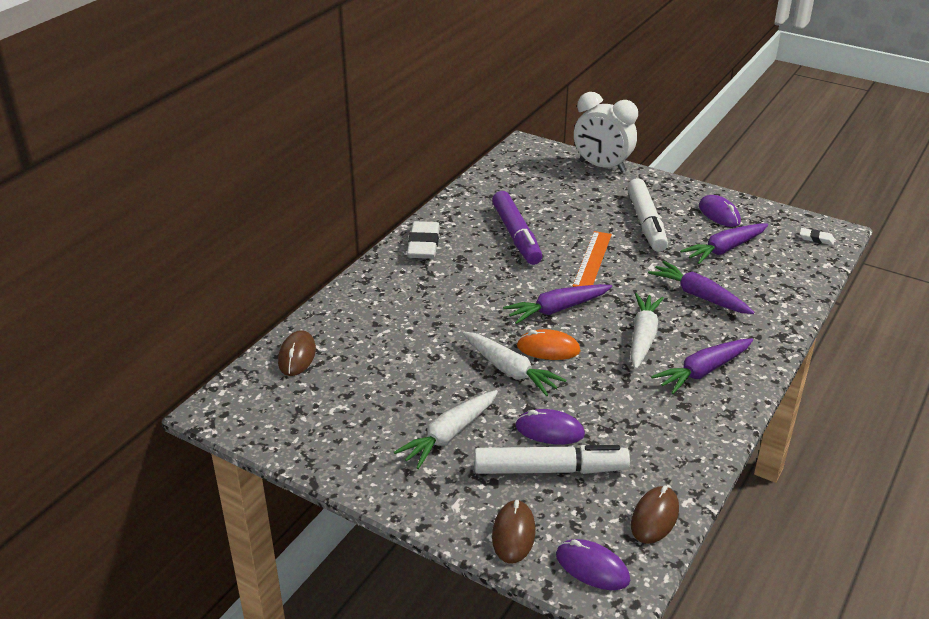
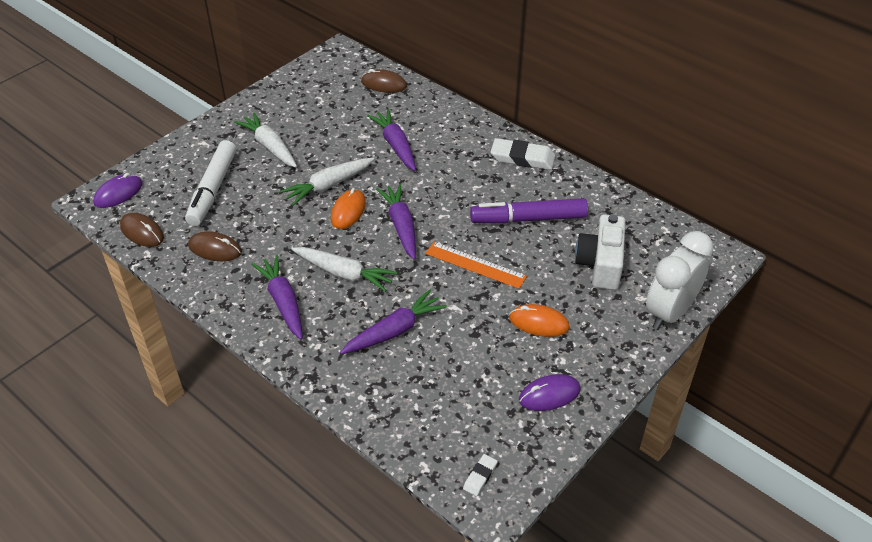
camera: 100 degrees right, 10 degrees up
(513, 534) = (165, 164): brown mouse -> brown mouse (215, 249)
(549, 430) = (252, 196): purple mouse -> none
(560, 197) = (600, 264): none -> white camera
(646, 223) = (539, 323): white marker -> orange mouse
(724, 249) = (474, 377): purple carrot -> purple carrot (395, 145)

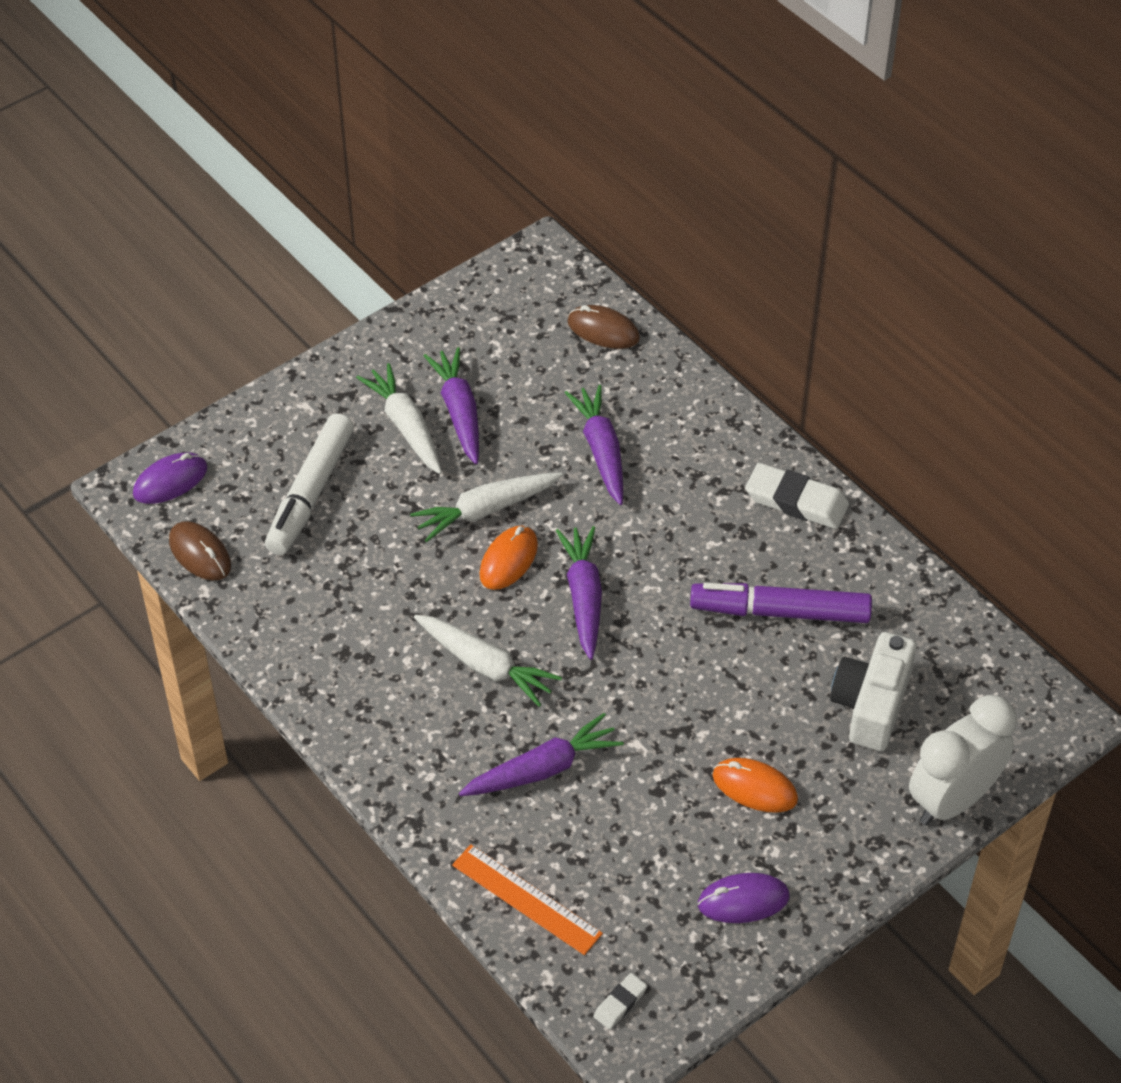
camera: 10 degrees right, 5 degrees up
(215, 249) = (303, 598): brown mouse -> none
(283, 302) = (391, 699): purple carrot -> purple carrot (459, 412)
(475, 265) = (682, 679): orange ruler -> orange ruler (526, 899)

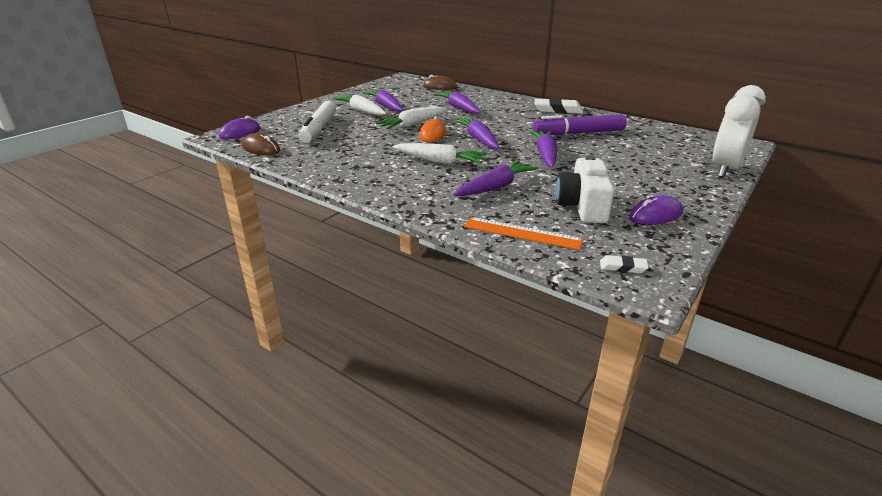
camera: 15 degrees left, 20 degrees down
(620, 1003) = (623, 267): white eraser -> white eraser turned 75 degrees clockwise
(675, 682) = (545, 155): none -> purple carrot
(754, 788) = (619, 178): orange mouse -> none
(871, 705) = (650, 150): white camera -> white camera (582, 206)

